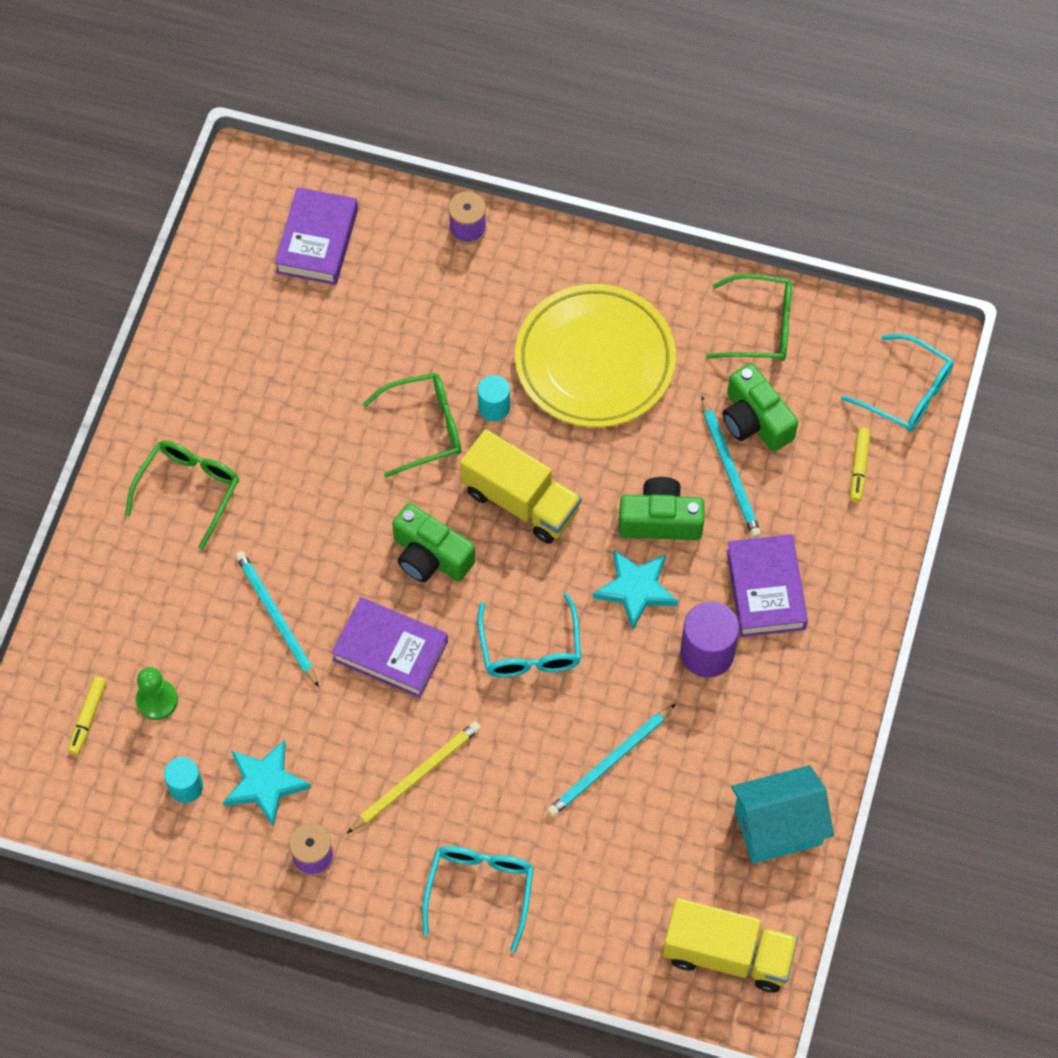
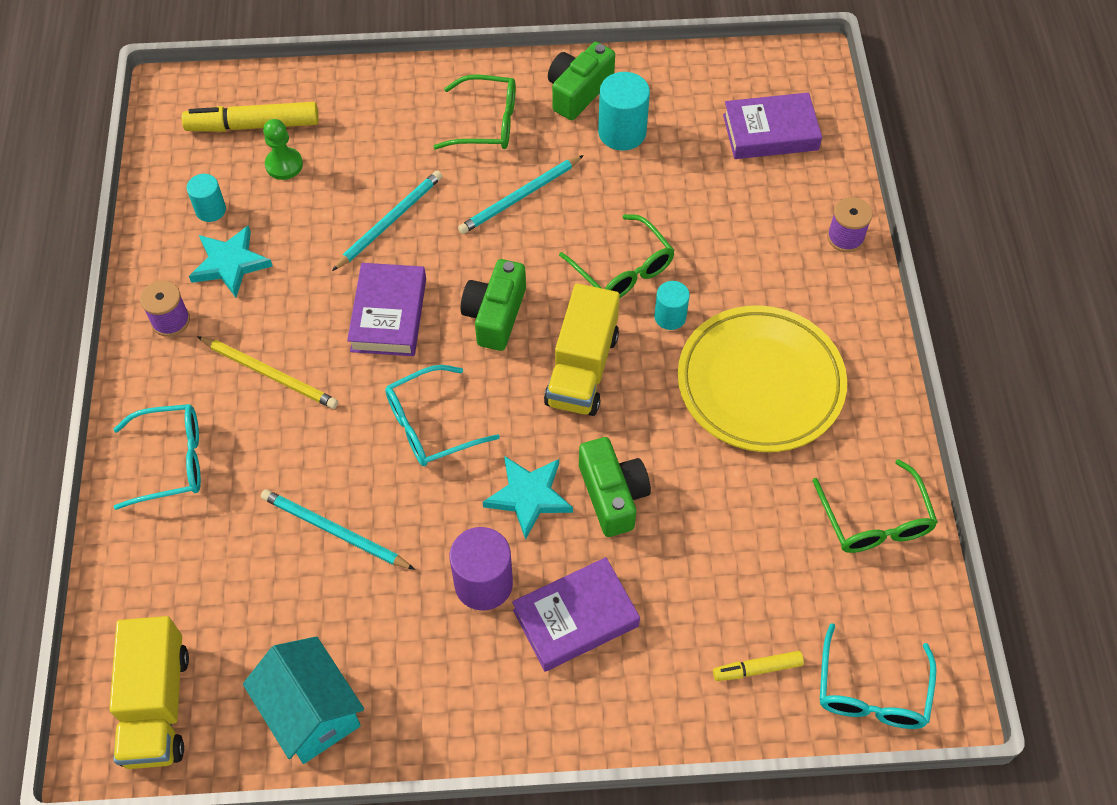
camera: 70 degrees right, 5 degrees down
(87, 718) = (253, 125): yellow marker -> yellow marker, size x1.84
(258, 370) = (622, 132): none -> turquoise cylinder
(730, 471) = (696, 542): turquoise pencil -> turquoise pencil (520, 197)
(755, 420) = (765, 548): green camera -> green camera (578, 92)

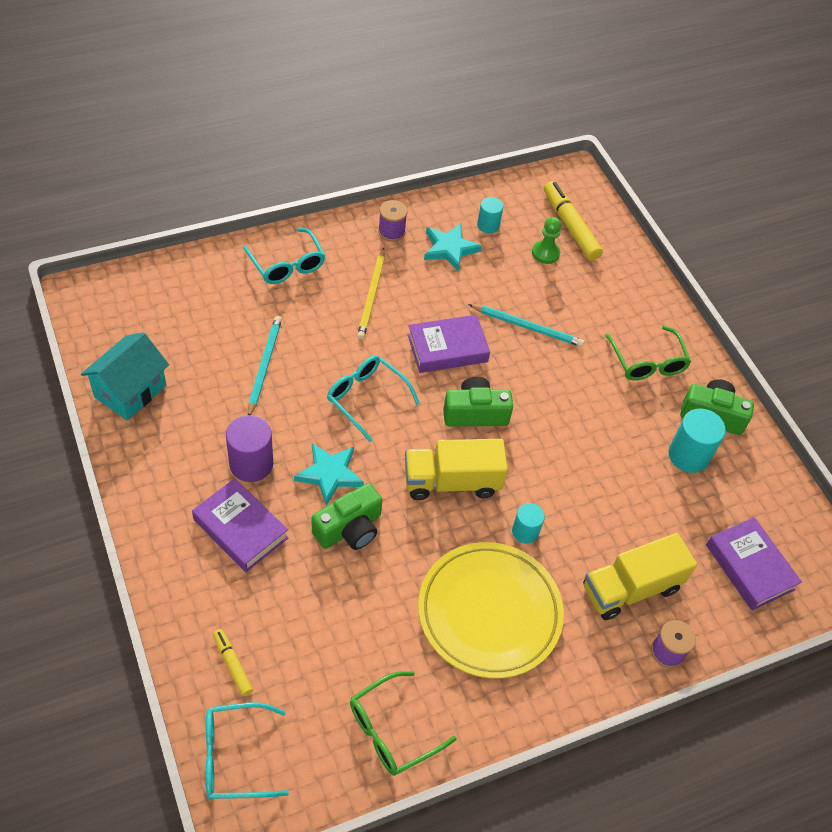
camera: 65 degrees right, 5 degrees down
(157, 705) = (116, 310): yellow truck -> yellow truck (631, 588)
(520, 197) = (589, 401): turquoise pencil -> none
(622, 268) = (555, 487): green glasses -> none

